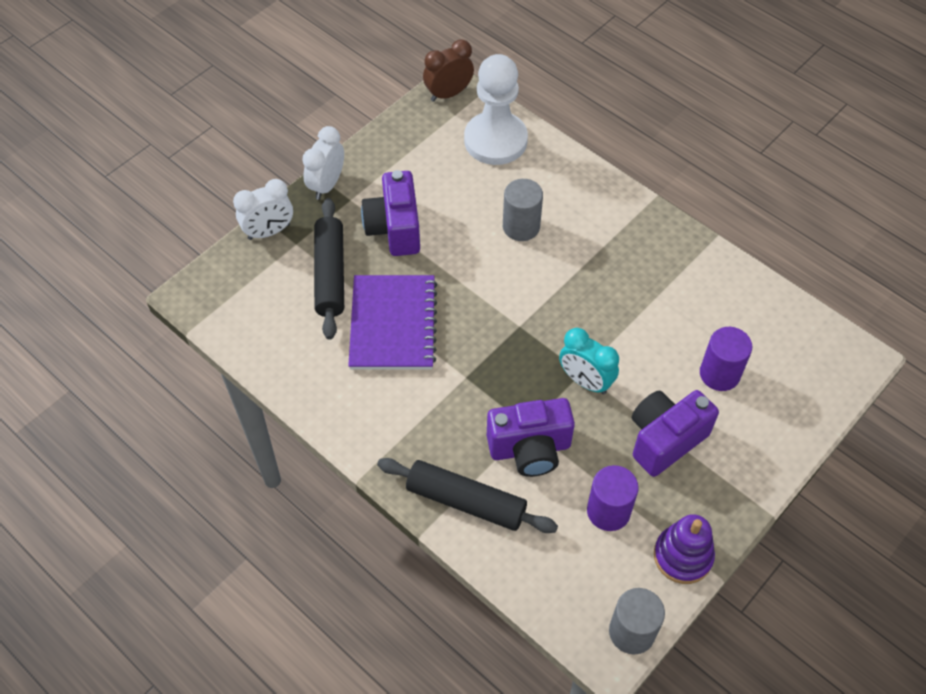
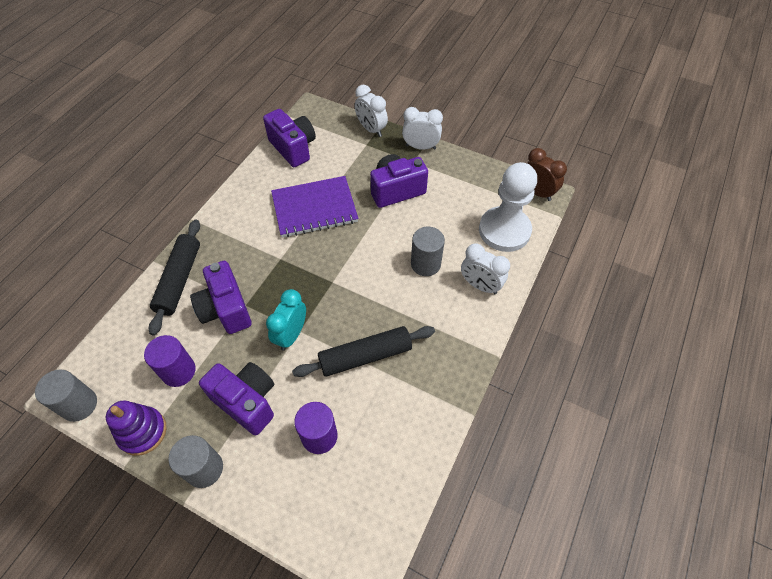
camera: 75 degrees right, 0 degrees up
(267, 331) = (293, 148): none -> purple camera
(330, 274) = (346, 167): black rolling pin -> black rolling pin (365, 356)
(566, 184) = (480, 285): none -> white clock
(739, 491) = (204, 469): none -> grey cylinder

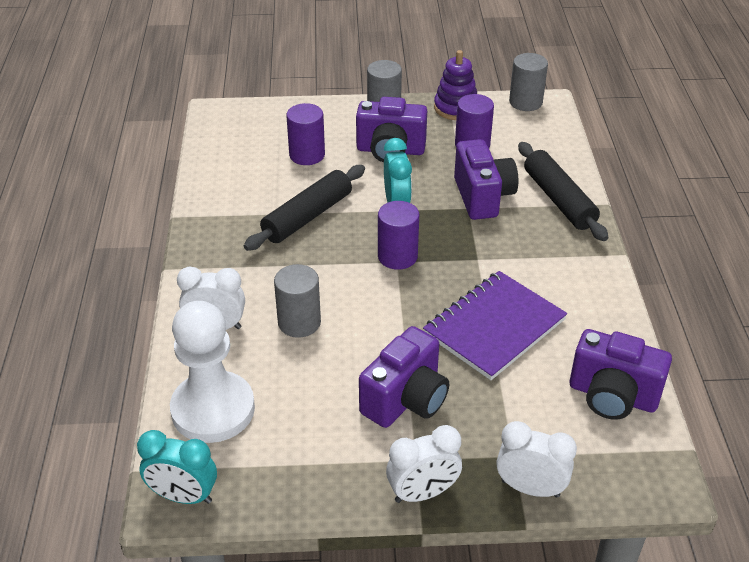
camera: 150 degrees right, 15 degrees down
(226, 309) = (482, 197): purple camera -> purple camera turned 45 degrees clockwise
(329, 285) = (397, 256): none -> purple cylinder
(537, 192) = (183, 496): brown clock -> turquoise clock

